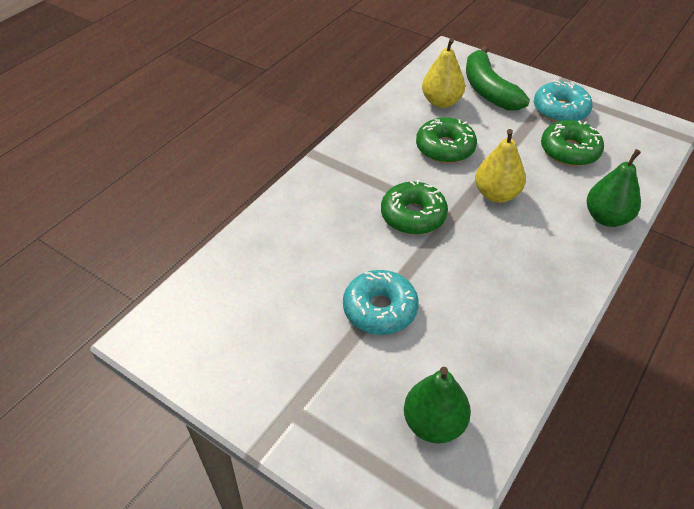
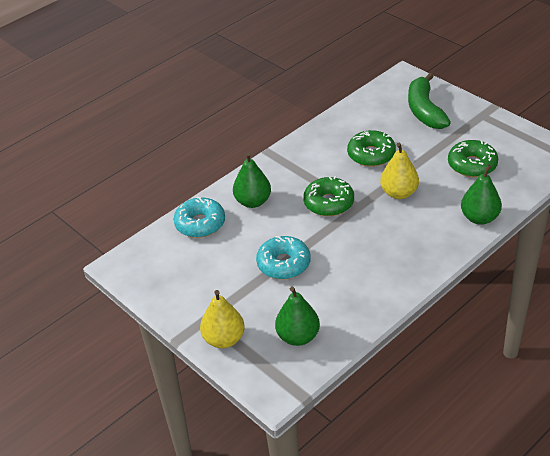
camera: 15 degrees right, 5 degrees down
(313, 223) = (253, 202): none -> green pear
(441, 102) = (381, 117): yellow pear -> yellow pear (224, 339)
(560, 110) = (479, 131): turquoise donut -> turquoise donut (200, 224)

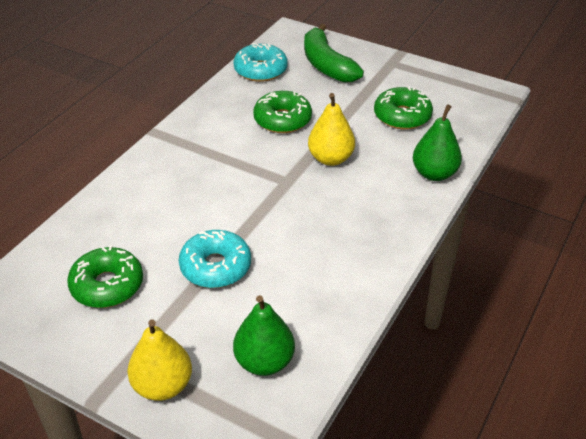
camera: 20 degrees left, 0 degrees up
(200, 224) = (89, 232): turquoise donut -> turquoise donut (260, 70)
(253, 202) = (152, 194): green pear -> none
(329, 203) = (250, 182): green donut -> green donut (107, 285)

